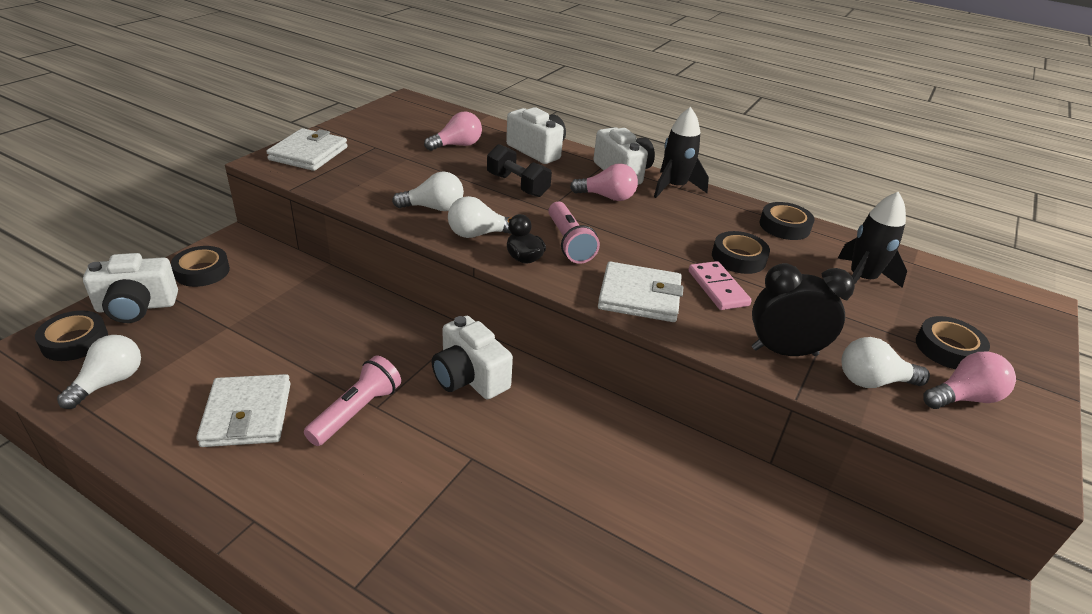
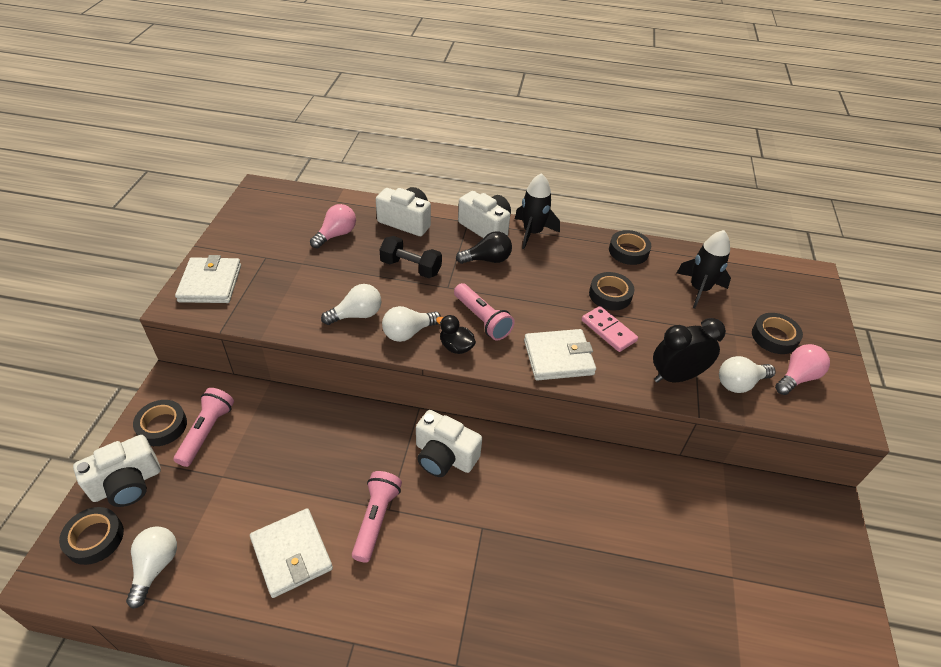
camera: 20 degrees left, 10 degrees up
(239, 287) = (207, 432): none -> pink flashlight
(607, 197) = (487, 259): pink light bulb -> black light bulb

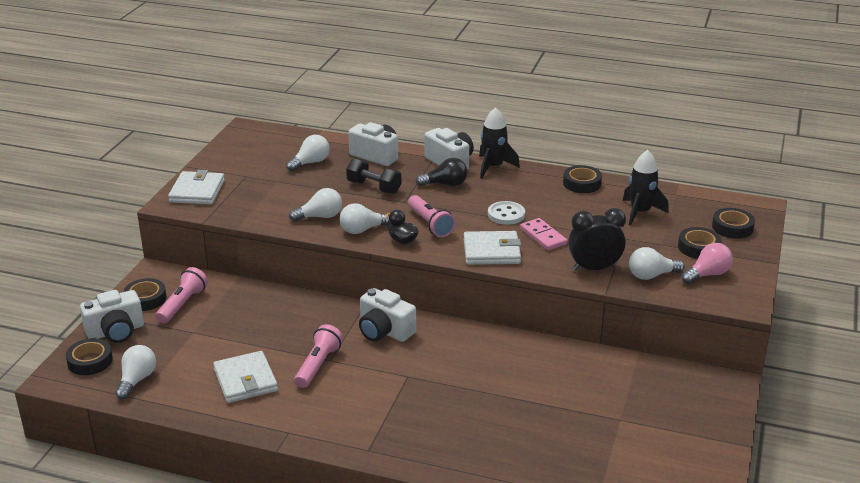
camera: 10 degrees right, 15 degrees down
(336, 235) = (310, 163): pink light bulb -> white light bulb
(561, 300) = (506, 214): none -> white button
(610, 295) = (553, 213): black tape -> black tape (732, 227)

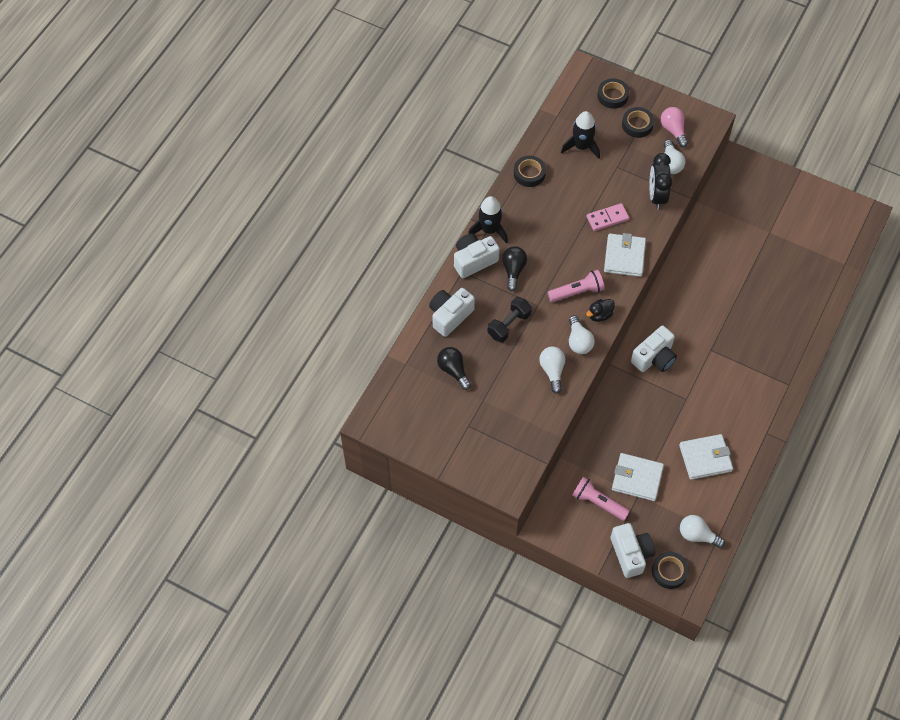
camera: 80 degrees left, 30 degrees up
(145, 299) = (586, 532): black tape -> none
(197, 191) = (491, 467): white wallet -> white wallet (637, 478)
(310, 163) = (453, 370): white light bulb -> black light bulb
(318, 365) = (692, 407): pink flashlight -> none
(506, 214) = (570, 236): white button -> none

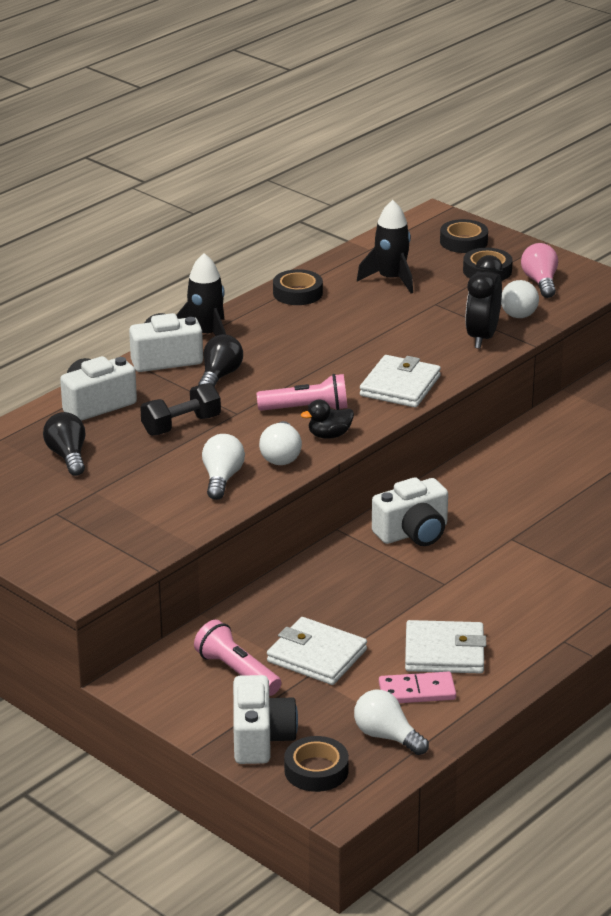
camera: 15 degrees right, 30 degrees down
(607, 218) = (393, 347): pink domino -> pink domino (417, 691)

